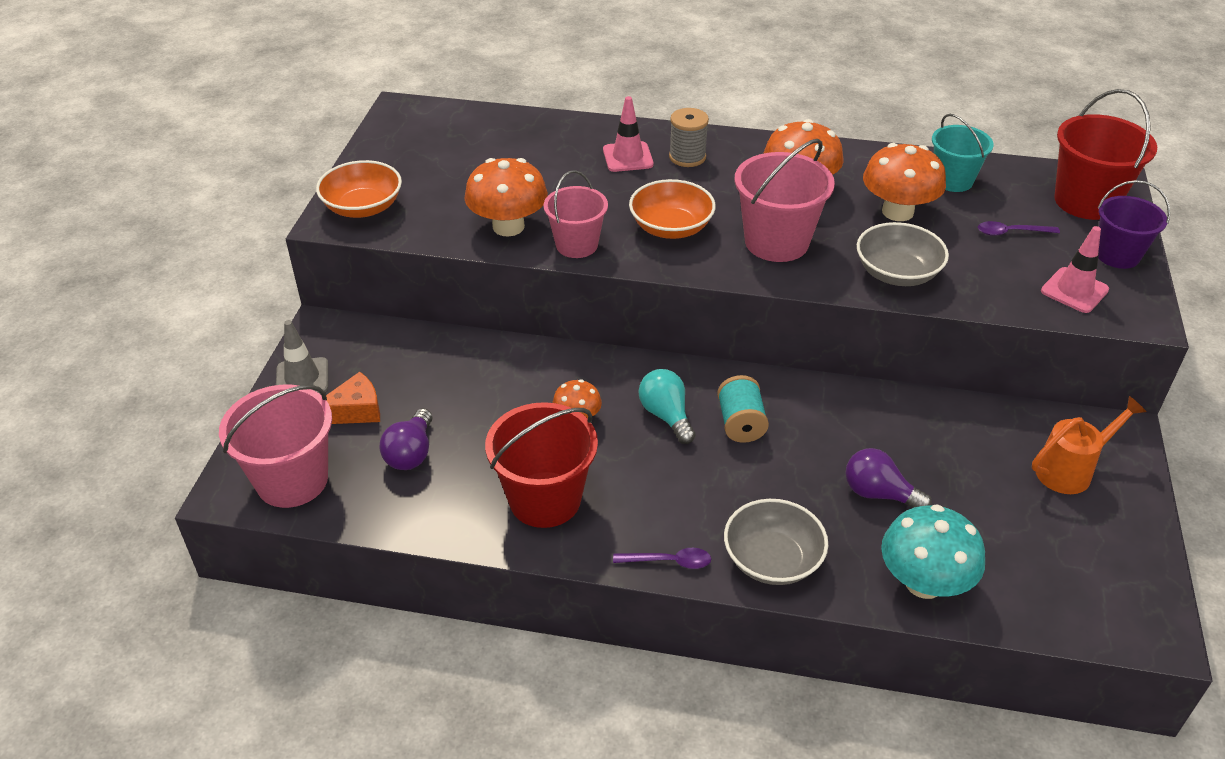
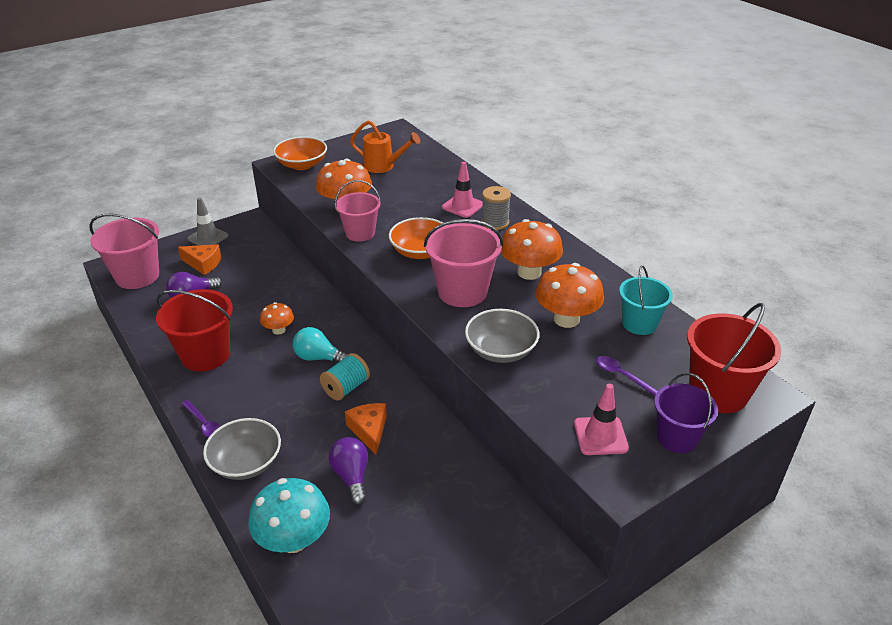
camera: 45 degrees right, 5 degrees down
(666, 416) = (318, 358): turquoise light bulb -> turquoise light bulb turned 90 degrees counterclockwise
(826, 444) = (369, 431): none -> orange cheese
(1070, 470) = (483, 559): orange watering can -> orange watering can (383, 166)

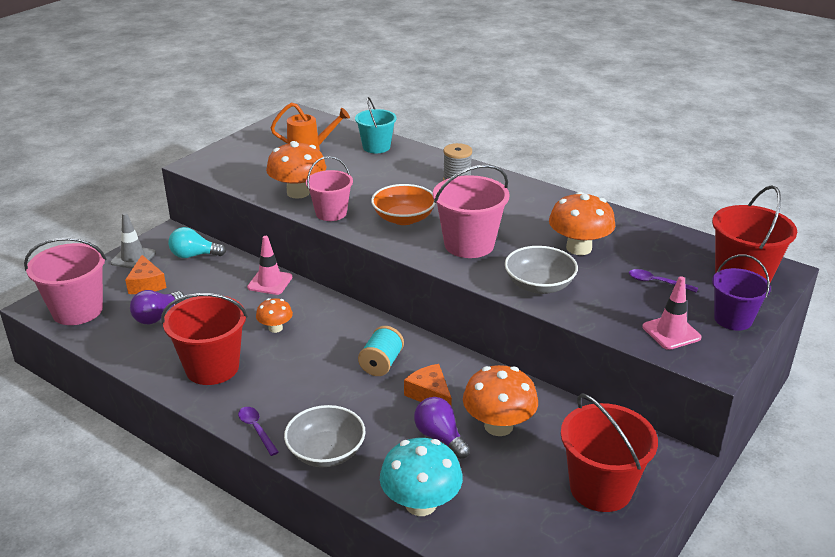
camera: 20 degrees left, 5 degrees down
(203, 264) = (146, 284): orange cheese -> orange cheese turned 75 degrees clockwise
(204, 424) = (256, 429): purple spoon -> purple spoon turned 150 degrees counterclockwise
(302, 165) = (221, 162): orange bowl -> none
(318, 358) = (335, 344): turquoise light bulb -> turquoise light bulb (194, 255)
(463, 206) = (415, 172): pink traffic cone -> pink traffic cone (270, 282)
(467, 576) = (600, 488): none -> red bucket
(529, 272) = (518, 216): orange mushroom -> orange mushroom (498, 426)
(639, 323) = (643, 239): turquoise bucket -> turquoise bucket (376, 147)

